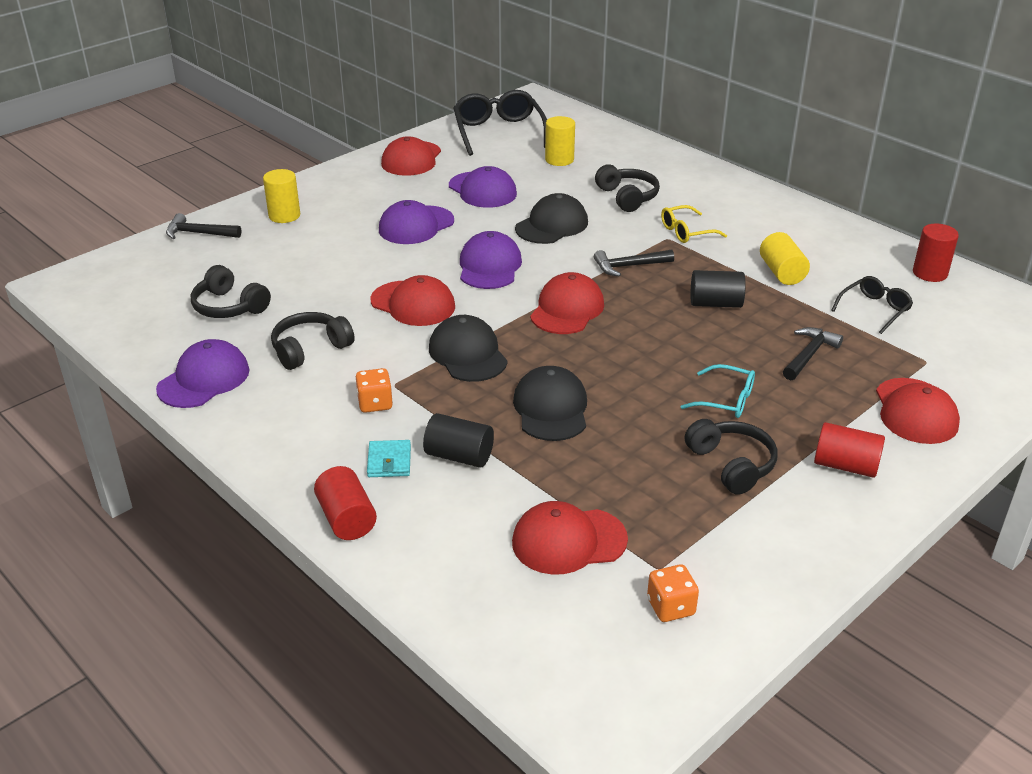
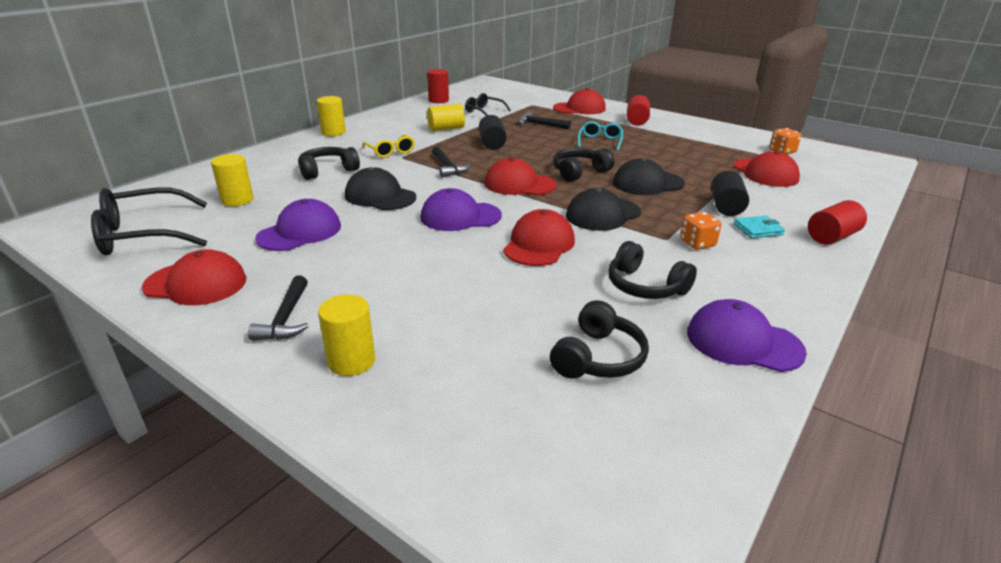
camera: 100 degrees left, 5 degrees down
(199, 233) = (409, 441): black hammer -> black hammer (286, 318)
(416, 225) = (381, 260): purple cap -> none
(731, 465) = (659, 140): black headphones -> black headphones (579, 172)
(759, 196) = (333, 132): none -> yellow cylinder

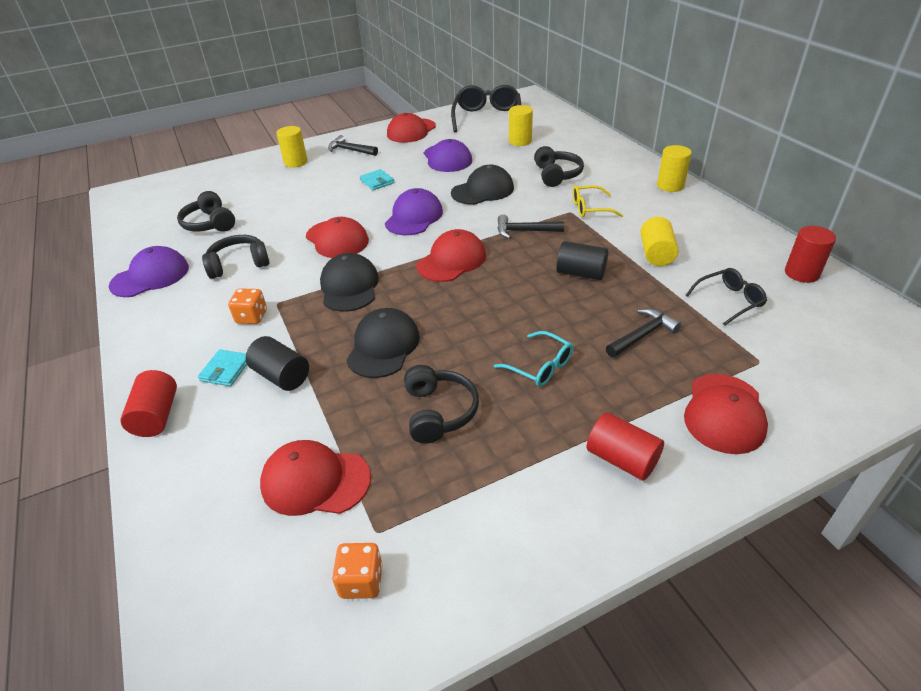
camera: 120 degrees right, 10 degrees up
(389, 261) = (377, 181): none -> turquoise wallet
(579, 172) = (451, 308): black headphones -> black headphones (439, 412)

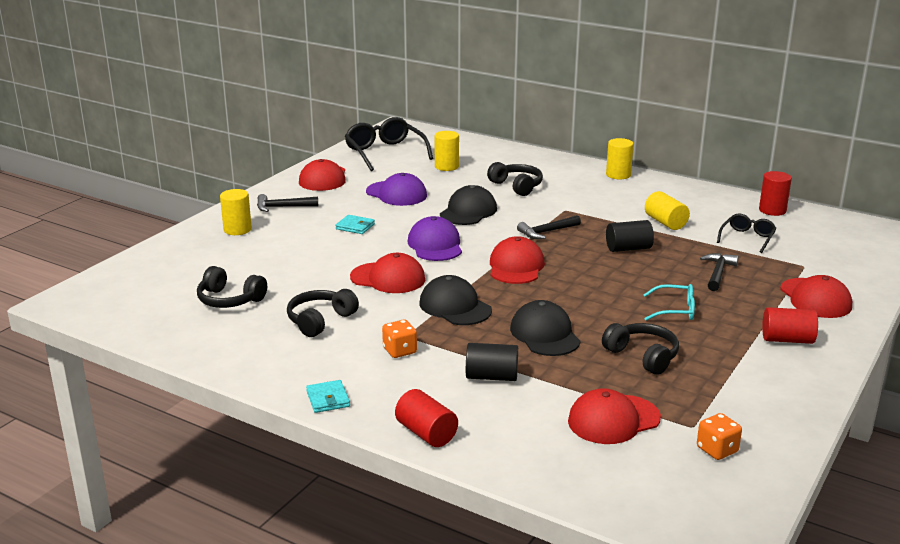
camera: 35 degrees left, 15 degrees down
(150, 276) = (240, 354): purple cap -> none
(225, 370) = (436, 389): turquoise wallet -> turquoise wallet (328, 399)
(590, 208) = (577, 204): yellow glasses -> none

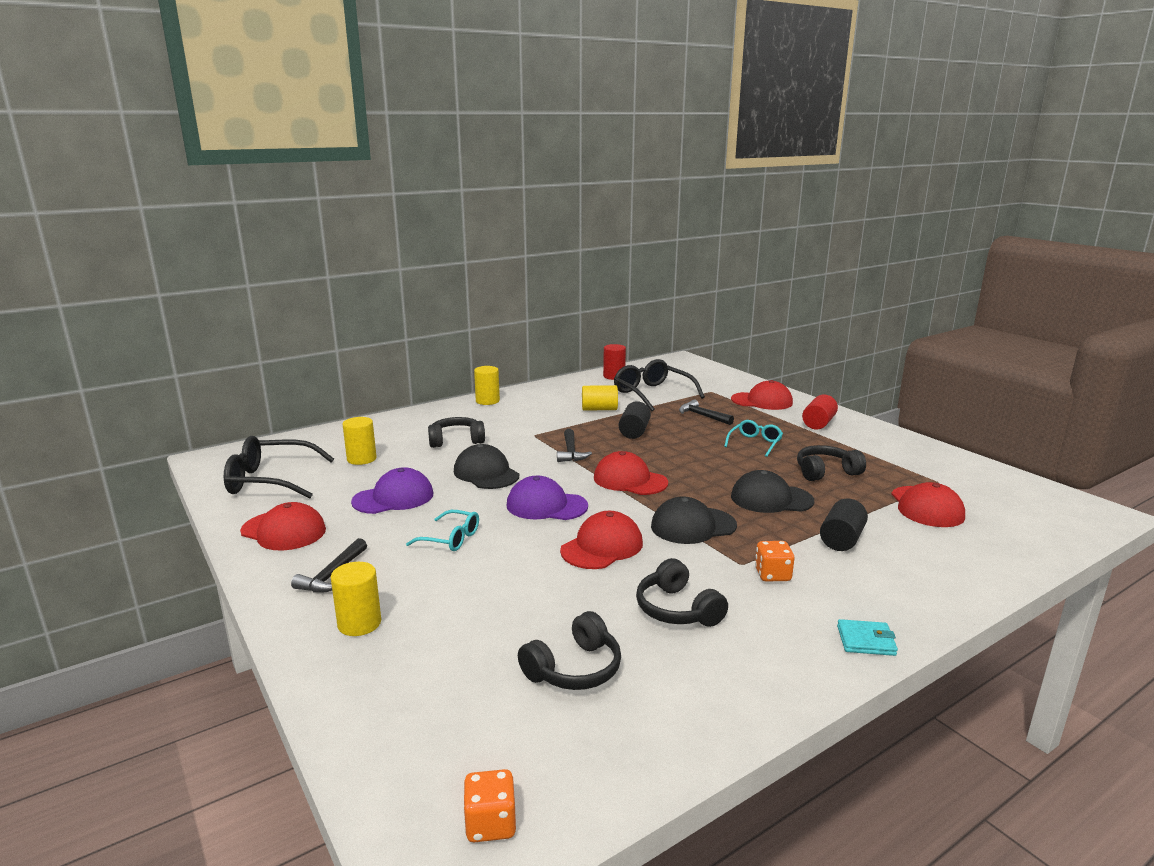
camera: 65 degrees left, 5 degrees down
(355, 226) = (451, 539): turquoise wallet -> turquoise glasses
(426, 433) = (944, 595): red cylinder -> none
(717, 450) = (973, 483): orange dice -> orange dice (490, 824)
(747, 238) = (652, 394): black glasses -> black glasses, size x1.78

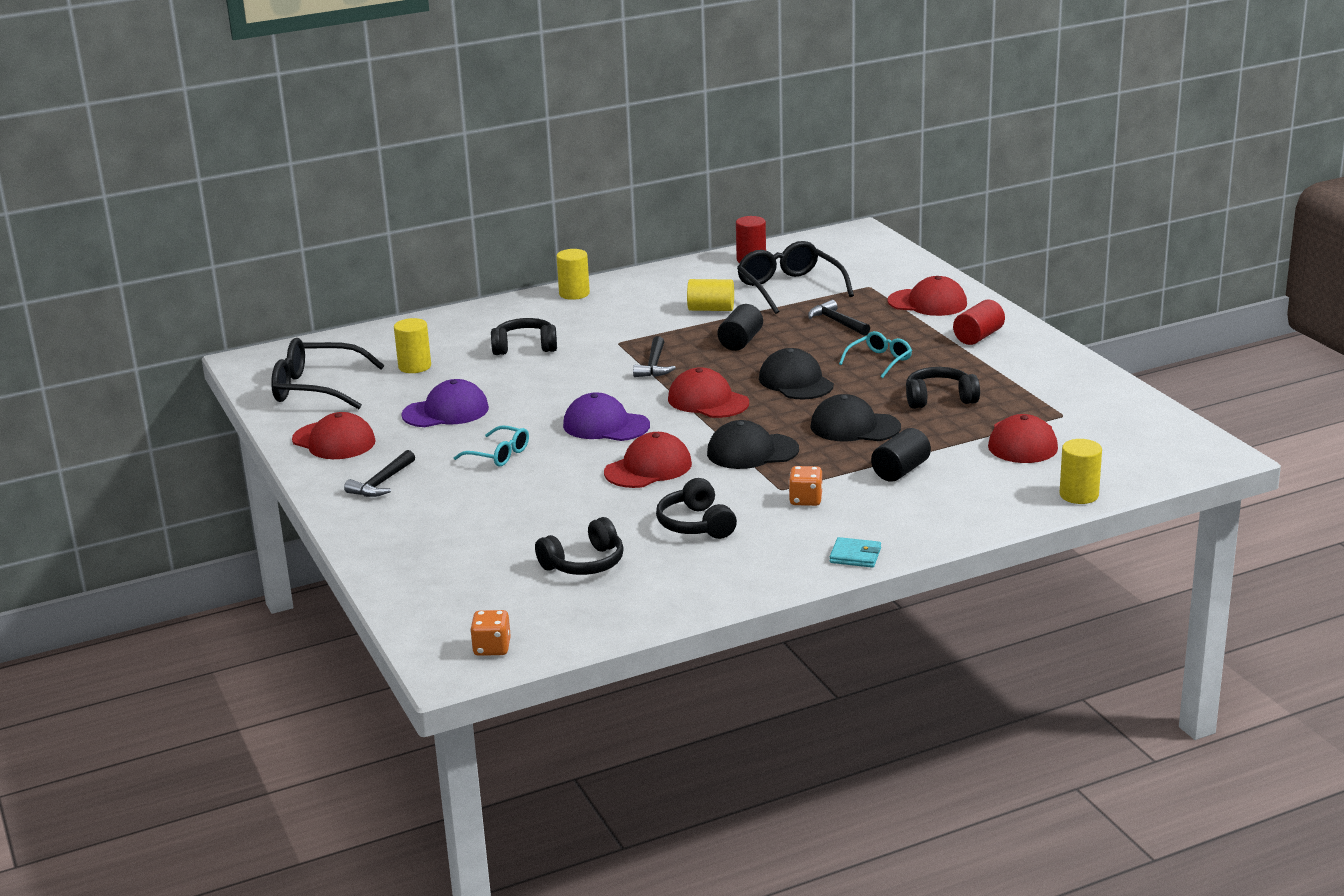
camera: 10 degrees right, 5 degrees up
(359, 623) = (405, 523): yellow cylinder -> yellow cylinder (1079, 495)
(486, 473) = (550, 388): black cap -> black cap (796, 382)

